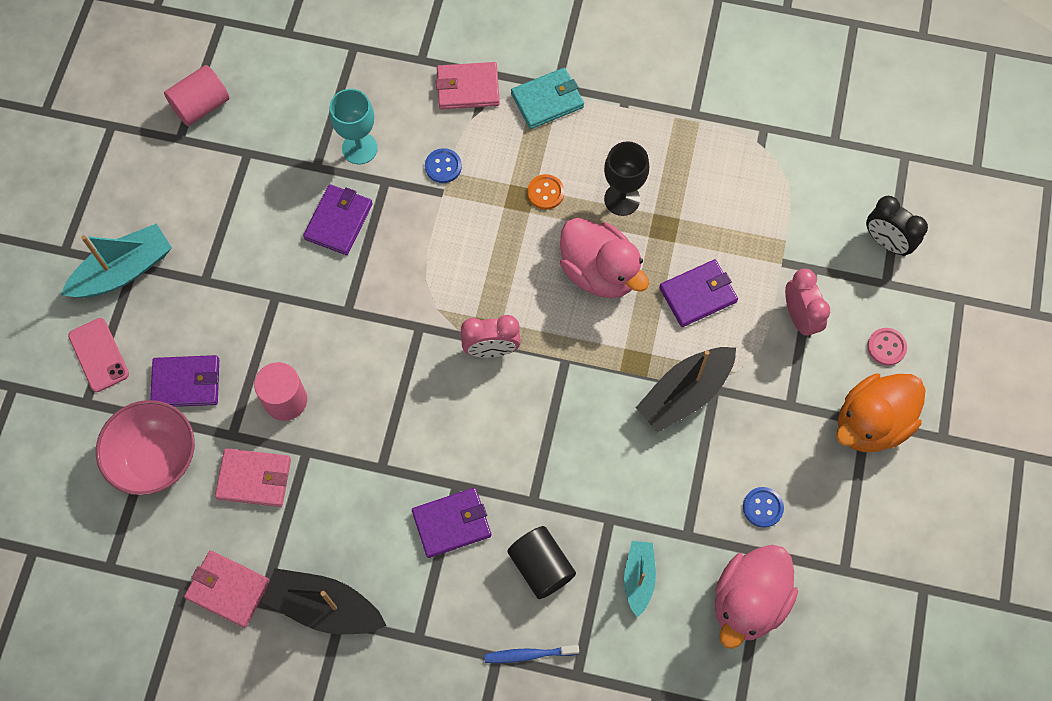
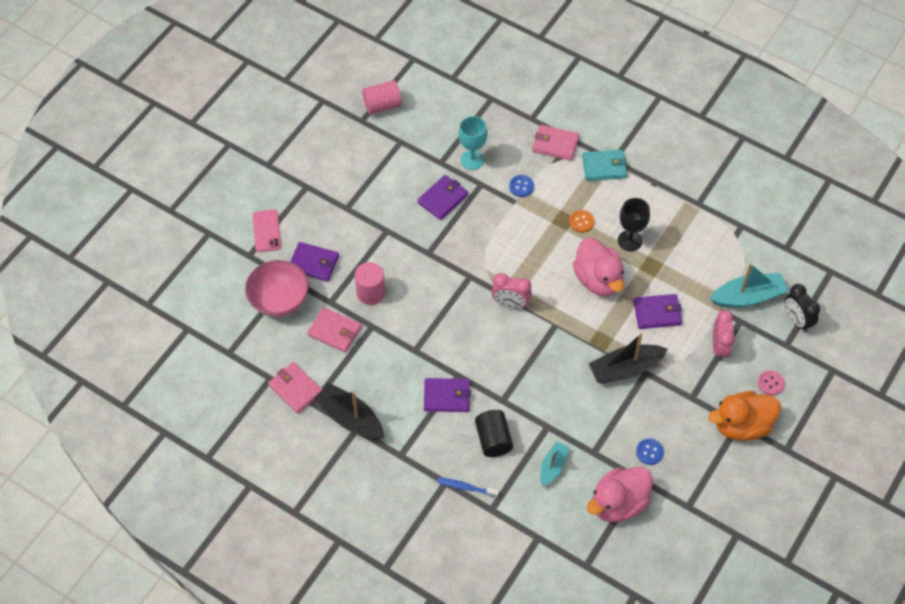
camera: 20 degrees right, 10 degrees down
(123, 271) = (299, 187): turquoise boat -> turquoise boat (747, 297)

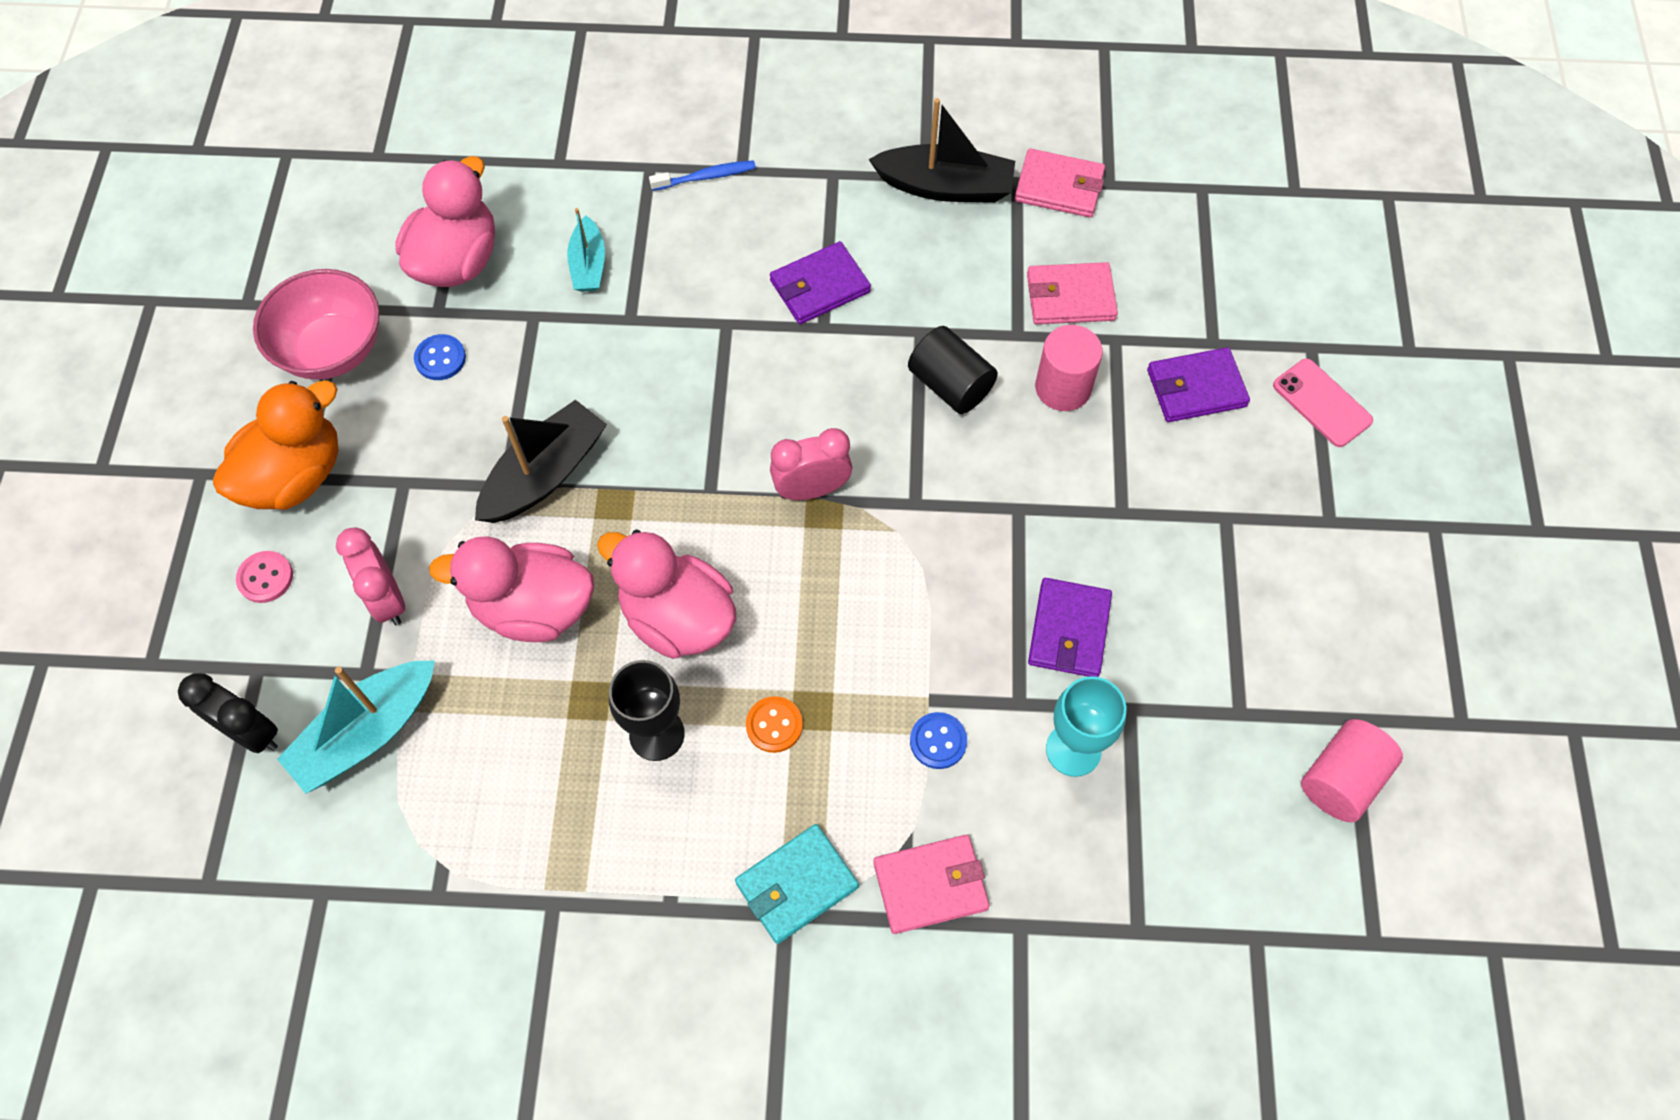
camera: 150 degrees right, 5 degrees up
(279, 300) = (1197, 301): pink bowl -> pink bowl (333, 349)
(493, 439) = (705, 259): black cylinder -> black cylinder (950, 385)
(657, 313) = (533, 608): purple wallet -> pink duck

